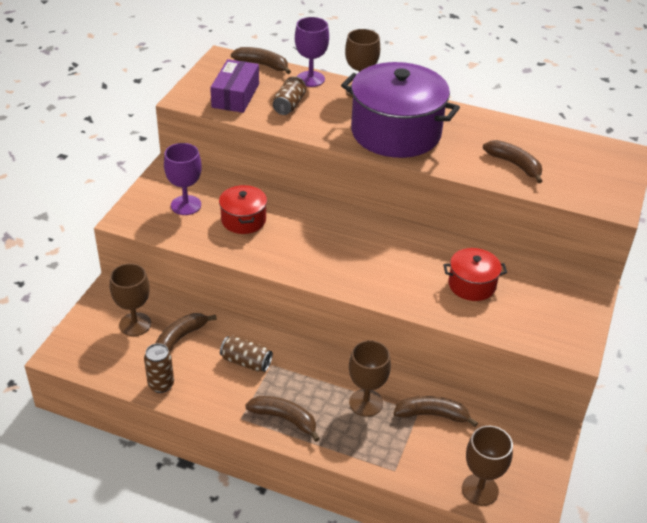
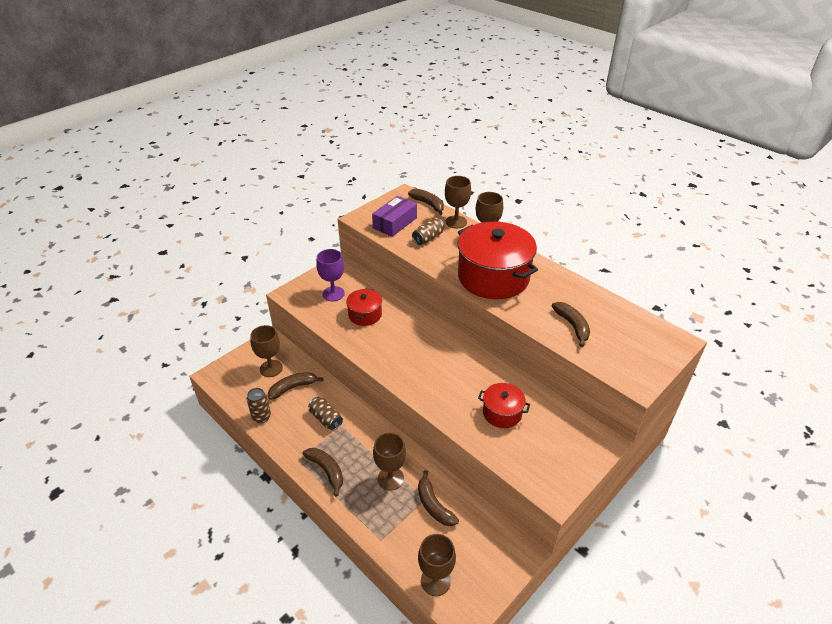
camera: 25 degrees right, 0 degrees up
(310, 79) = (456, 222): purple goblet -> brown goblet
(396, 132) = (493, 277): purple pot -> red pot
(432, 415) = (434, 505): brown banana -> brown banana turned 150 degrees counterclockwise

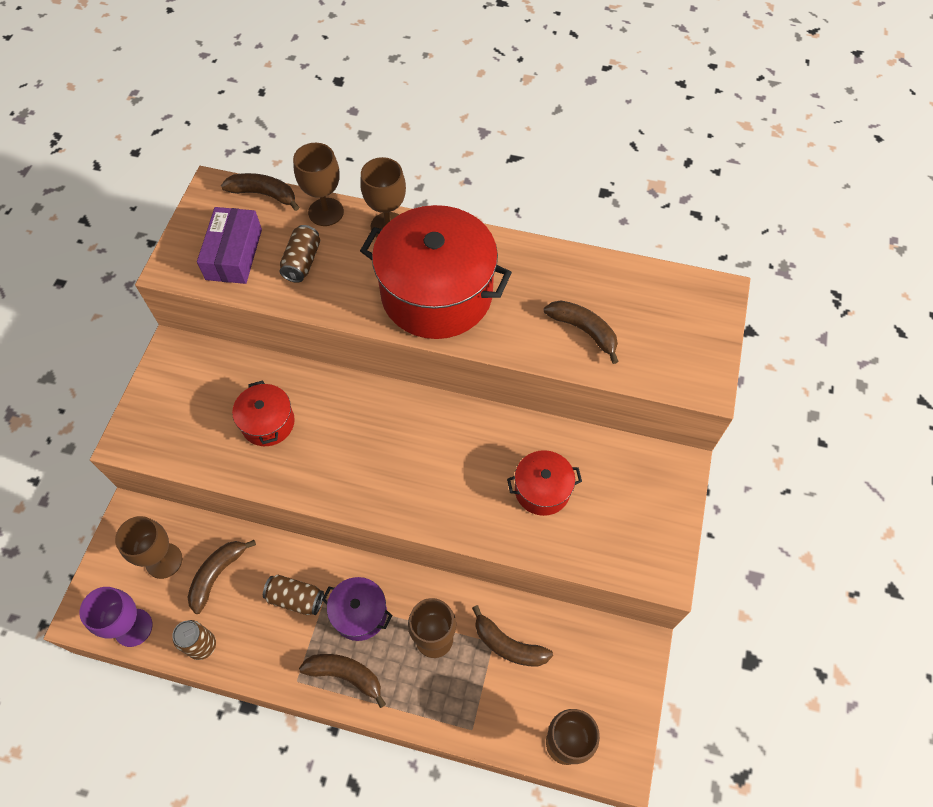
camera: 30 degrees left, 20 degrees up
(333, 294) = (197, 408): purple goblet -> purple goblet (133, 627)
(356, 444) = (359, 613): none -> purple pot

